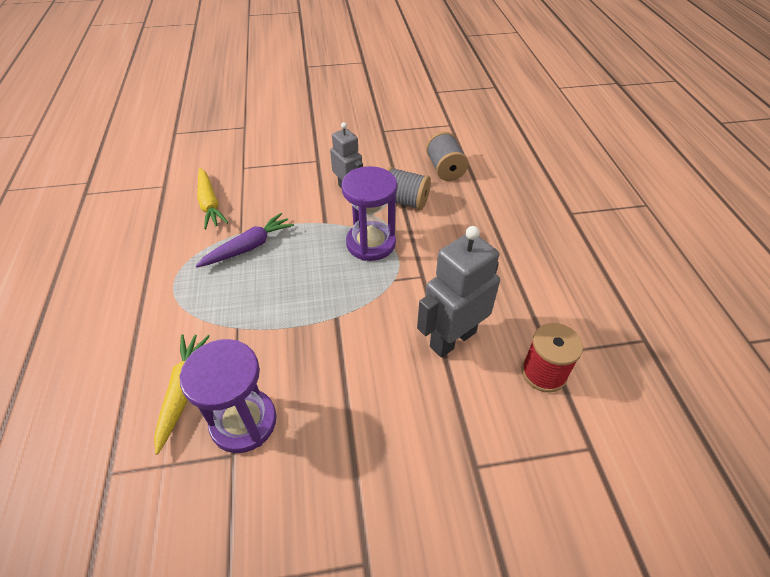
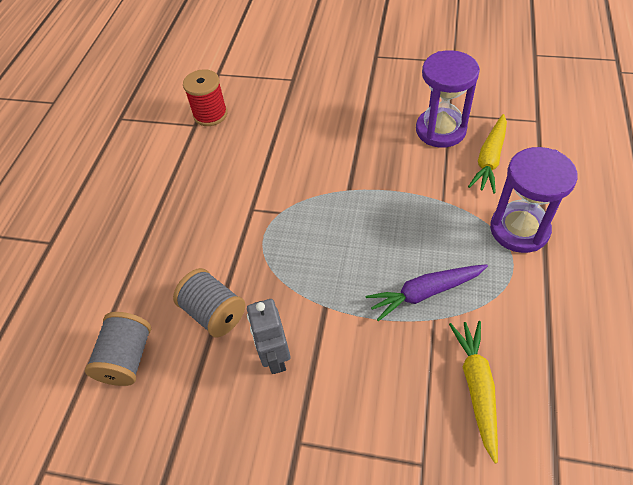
camera: 155 degrees left, 5 degrees up
(371, 243) = (284, 260): purple hourglass -> purple hourglass (519, 229)
(452, 339) = (260, 150): grey robot -> none

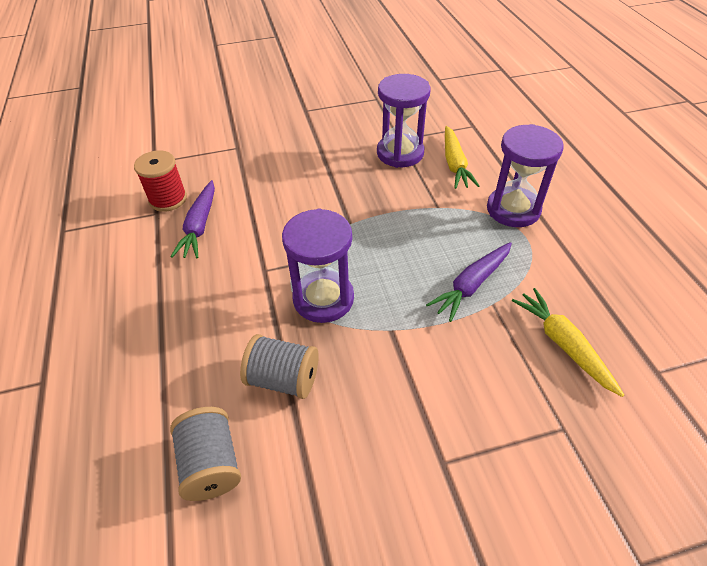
camera: 30 degrees left, 5 degrees down
(222, 149) = (199, 226): none -> purple carrot
(275, 356) = (371, 394): grey robot -> none
(285, 254) = (323, 298): none -> purple hourglass

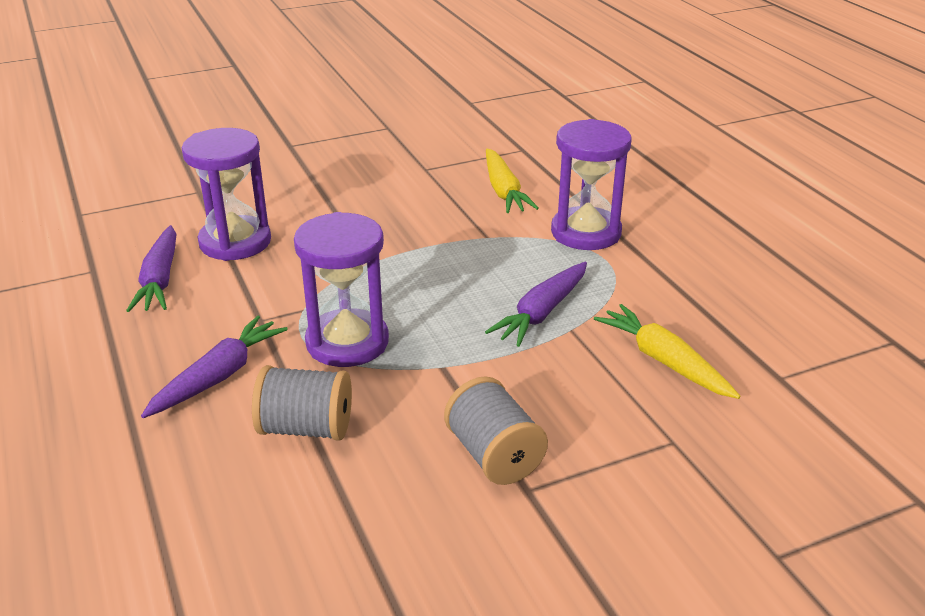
camera: 10 degrees left, 15 degrees down
(168, 199) = (108, 254): red spool -> none
(211, 463) = (221, 523): grey spool -> grey spool (494, 455)
(228, 321) = (218, 376): none -> purple carrot
(400, 153) = (429, 184): purple hourglass -> purple hourglass (235, 242)

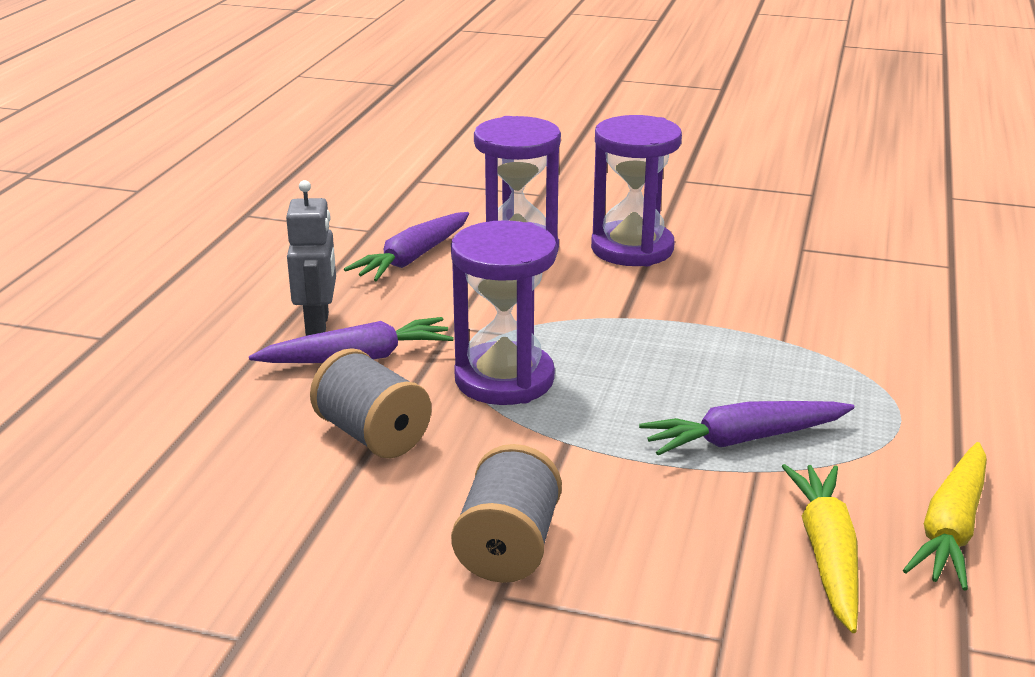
camera: 40 degrees right, 5 degrees down
(151, 366) = (318, 325): none -> grey robot
(504, 191) = (867, 301): yellow carrot -> yellow carrot (951, 528)
(586, 233) = (913, 381): purple hourglass -> purple hourglass (632, 249)

